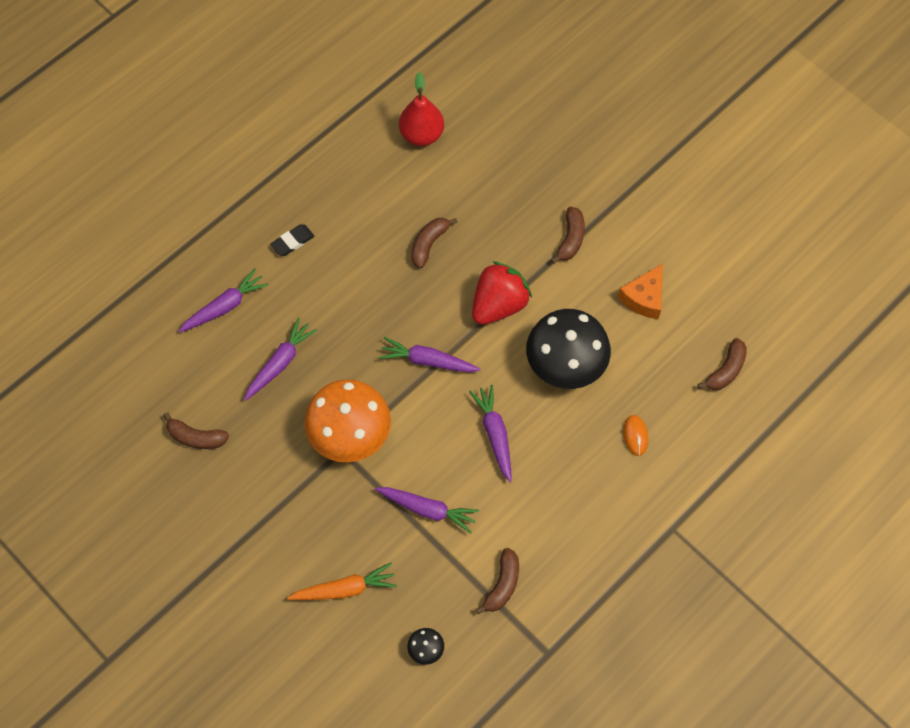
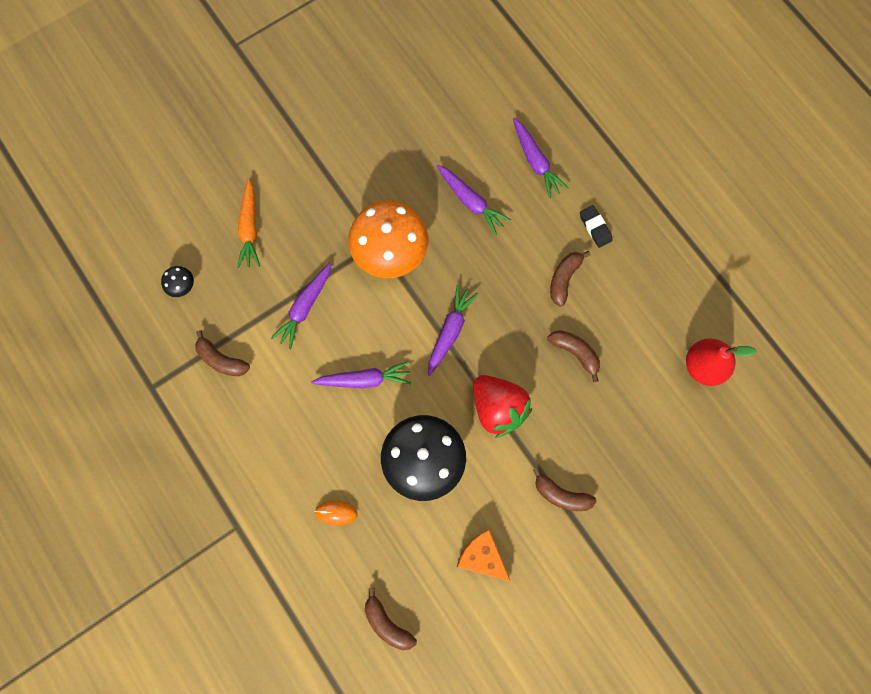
camera: 100 degrees right, 10 degrees up
(196, 437) = (412, 126): brown banana -> brown banana (564, 279)

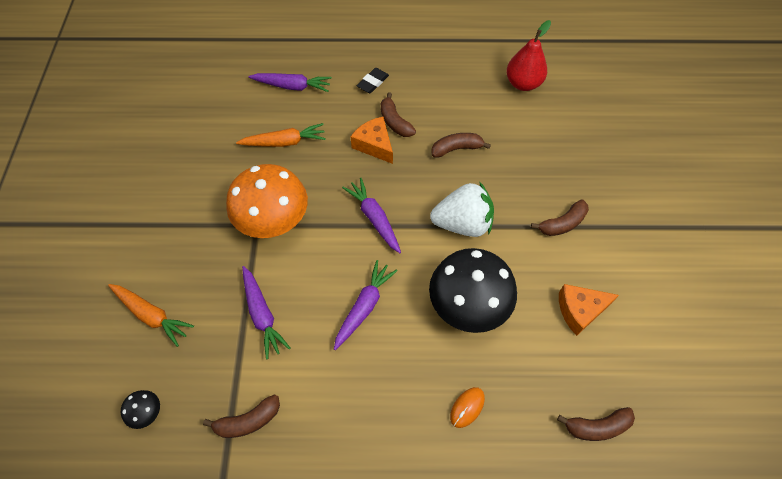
camera: 55 degrees left, 15 degrees down
(471, 202) = (284, 142): purple carrot -> orange carrot
(498, 408) = (462, 223): red strawberry -> white strawberry
(525, 279) = (374, 145): none -> orange cheese
(595, 227) = (373, 82): black eraser -> black eraser turned 60 degrees counterclockwise

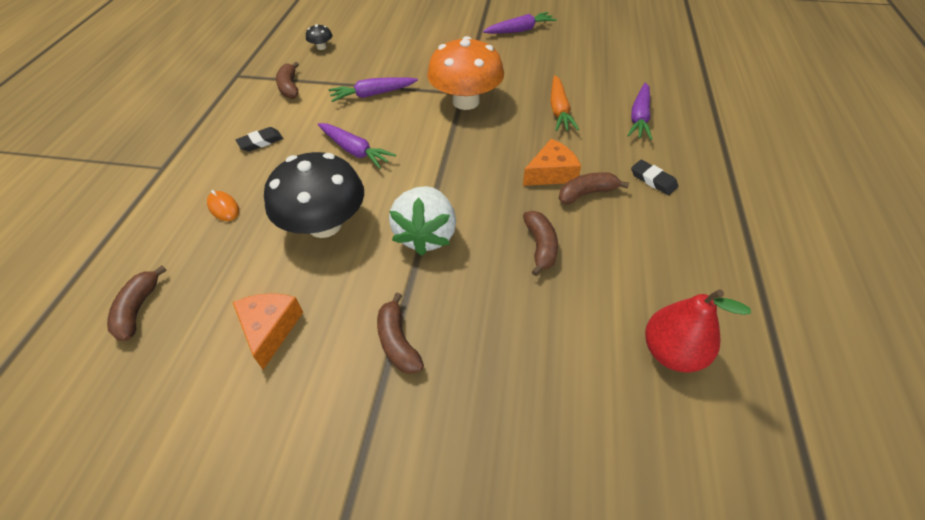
camera: 100 degrees right, 10 degrees down
(151, 315) = (394, 46): orange carrot -> none
(361, 413) = (260, 142): none -> black eraser
(374, 218) = (451, 165): purple carrot -> purple carrot (520, 30)

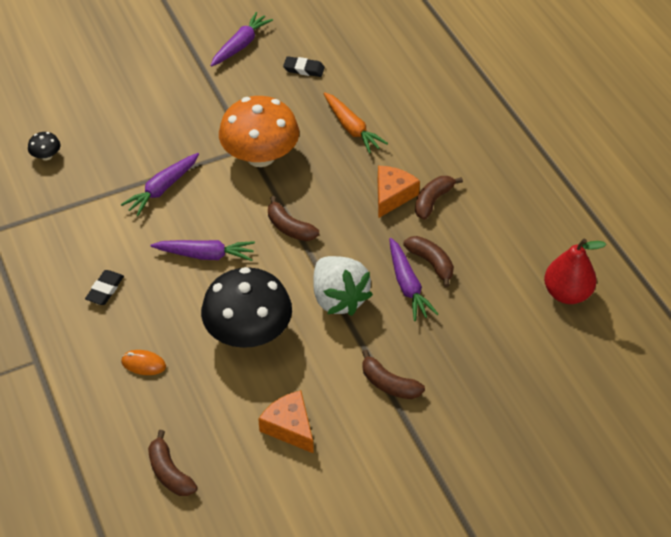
camera: 35 degrees left, 0 degrees up
(289, 87) = (66, 219): brown banana -> brown banana (290, 228)
(639, 117) = (424, 106): purple carrot -> purple carrot (407, 285)
(653, 180) = (474, 164): black eraser -> black eraser (304, 69)

